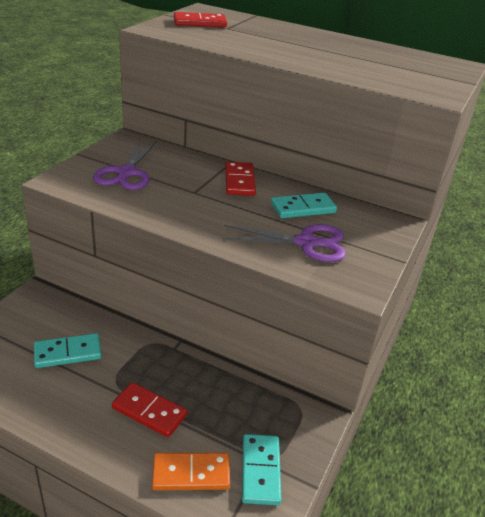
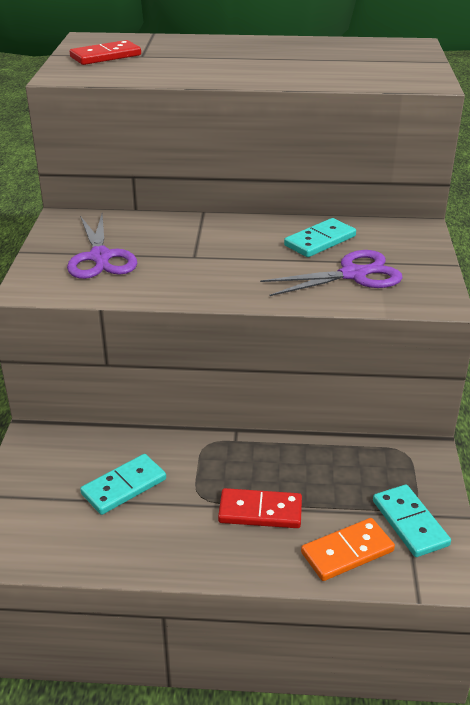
camera: 20 degrees left, 0 degrees up
(239, 181) = (231, 231): red domino -> none

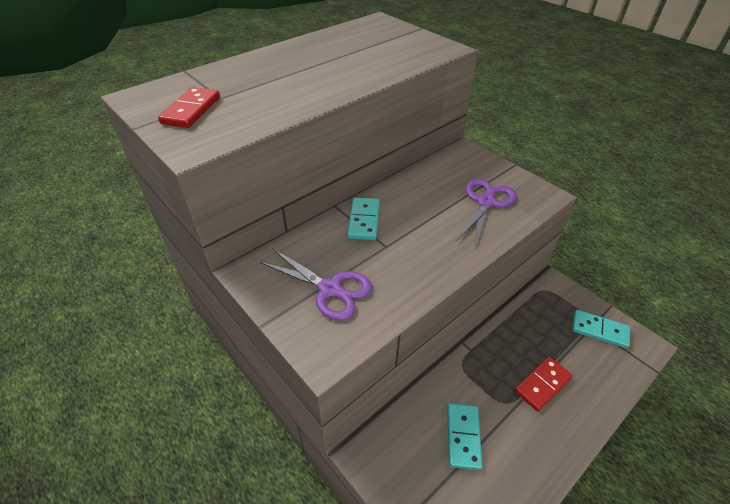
camera: 45 degrees left, 10 degrees up
(320, 241) = (434, 188): turquoise domino -> turquoise domino (364, 220)
(347, 552) = (603, 372): orange domino -> none

